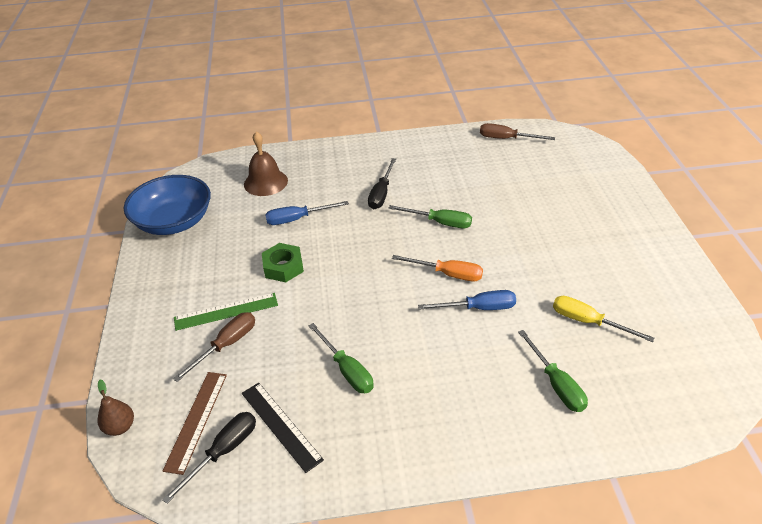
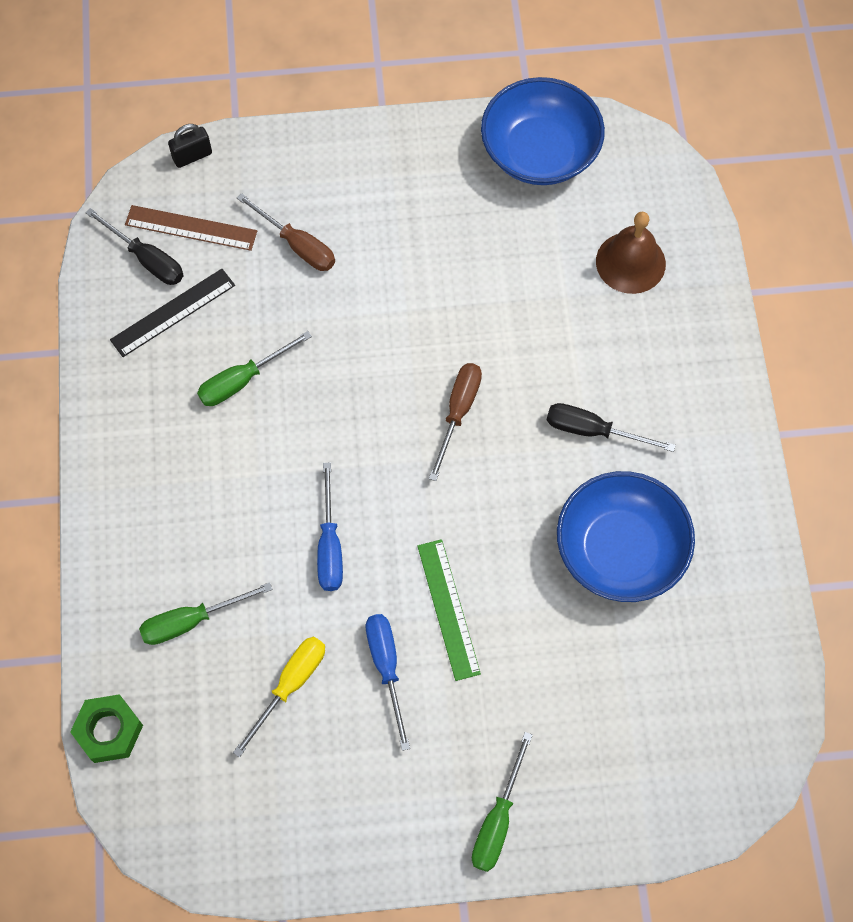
camera: 90 degrees right, 25 degrees up
(120, 427) = (192, 156): brown pear -> black padlock
(226, 311) = (354, 238): green ruler -> green ruler (448, 609)
(283, 267) = (432, 299): green nut -> green nut (109, 730)
(297, 219) = (536, 312): blue screwdriver -> blue screwdriver (386, 668)
(440, 222) = (515, 512): green screwdriver -> green screwdriver (497, 820)
(448, 274) = (400, 512): orange screwdriver -> none
(457, 182) = (620, 549): none -> blue bowl
(506, 139) = (750, 651): brown screwdriver -> brown screwdriver (458, 412)

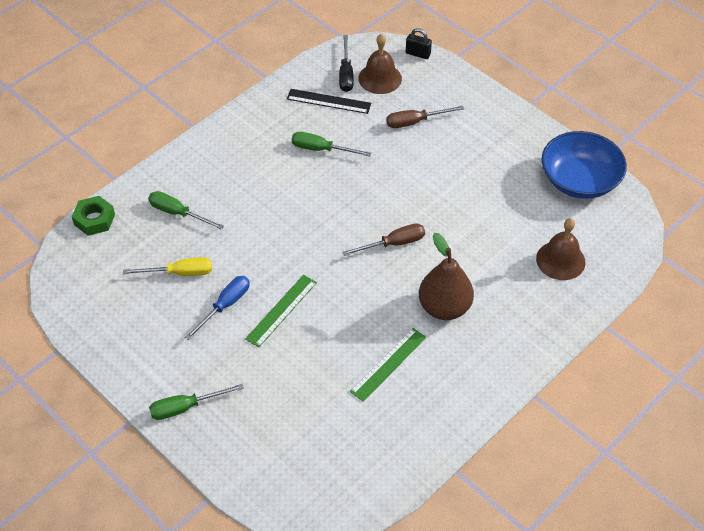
camera: 50 degrees right, 15 degrees down
(191, 228) = (380, 78): brown ruler -> brown bell
(297, 245) = (415, 122): brown screwdriver -> brown screwdriver turned 75 degrees clockwise
(329, 545) = (268, 240): blue screwdriver -> none
(593, 431) = (444, 307): black screwdriver -> brown pear
(620, 549) = (388, 364): blue bowl -> green ruler

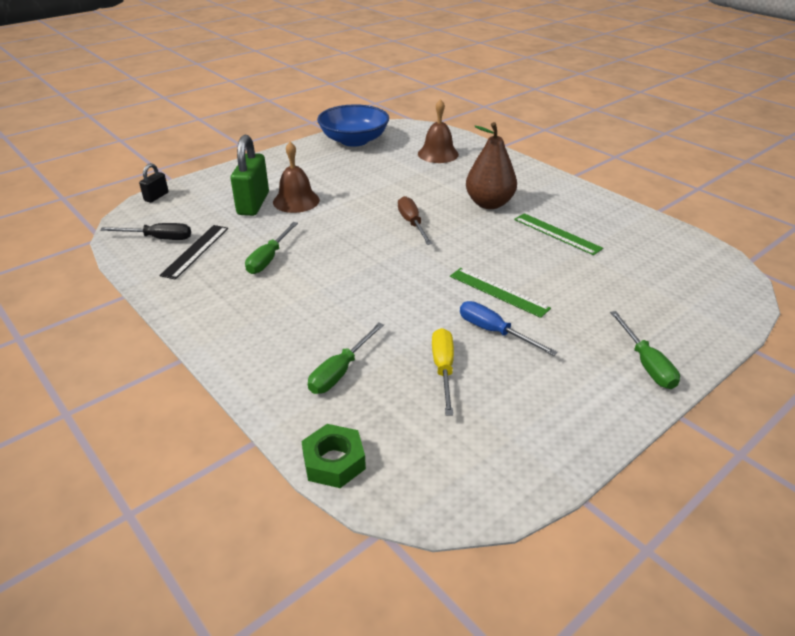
camera: 85 degrees left, 15 degrees down
(380, 78) = (178, 219): brown bell -> brown bell (296, 201)
(415, 122) = (253, 204): brown screwdriver -> green padlock

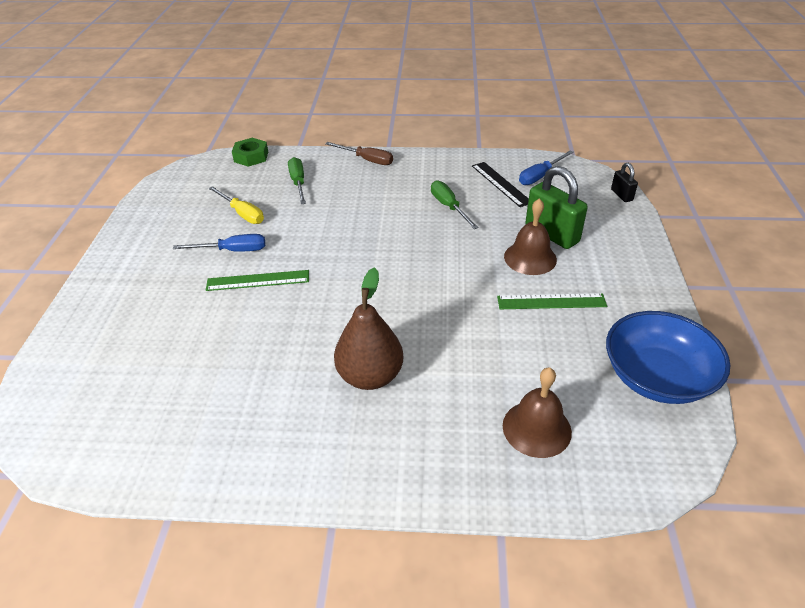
camera: 135 degrees right, 5 degrees up
(158, 238) = (540, 176): black screwdriver -> blue screwdriver
(412, 223) = (404, 300): brown screwdriver -> brown screwdriver (367, 160)
(557, 233) = (261, 378): green ruler -> green ruler (551, 301)
(646, 364) = (107, 289): green screwdriver -> none

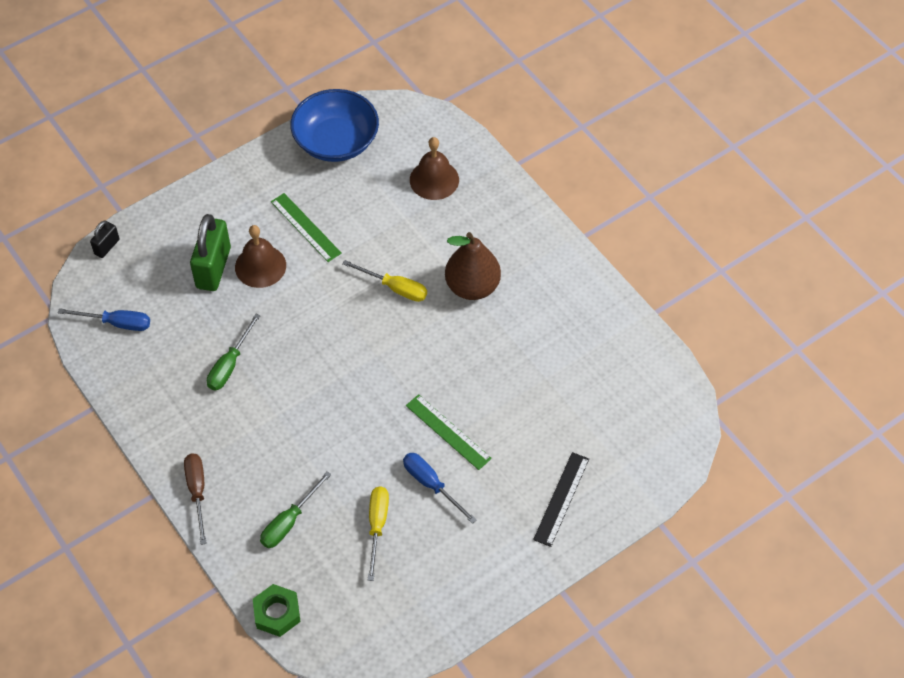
camera: 130 degrees left, 15 degrees up
(426, 323) = (395, 288): none -> yellow screwdriver
(501, 184) = (156, 347): black ruler -> black ruler (561, 499)

